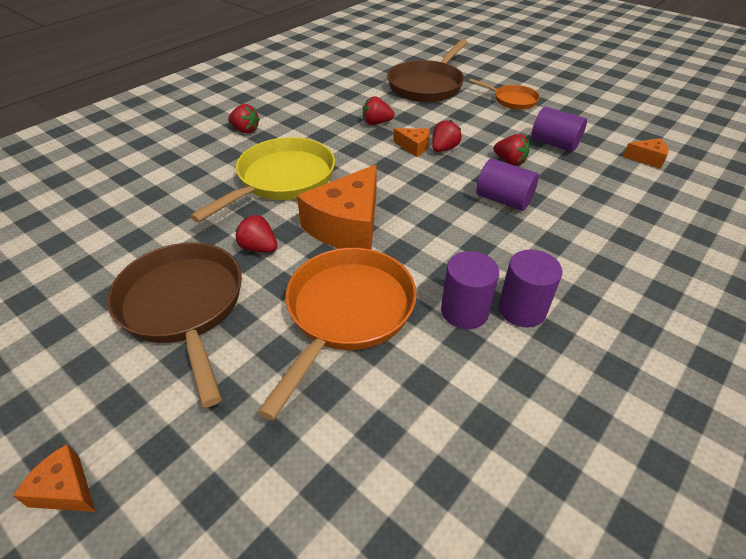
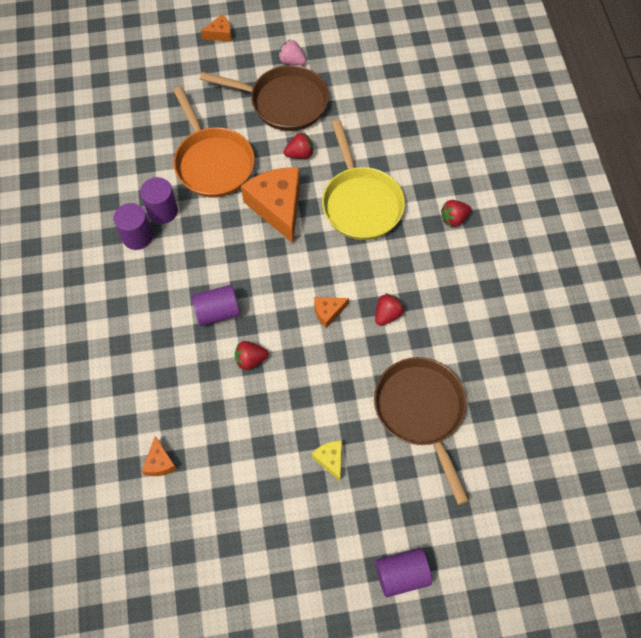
camera: 130 degrees right, 20 degrees up
(91, 344) = (292, 61): none -> pink strawberry
(444, 149) = (307, 330): red strawberry -> none
(512, 100) = (330, 459): orange pan -> yellow cheese
(554, 144) = (240, 417): purple cylinder -> purple cylinder (401, 574)
(647, 159) = (160, 462): orange cheese -> orange cheese turned 60 degrees counterclockwise

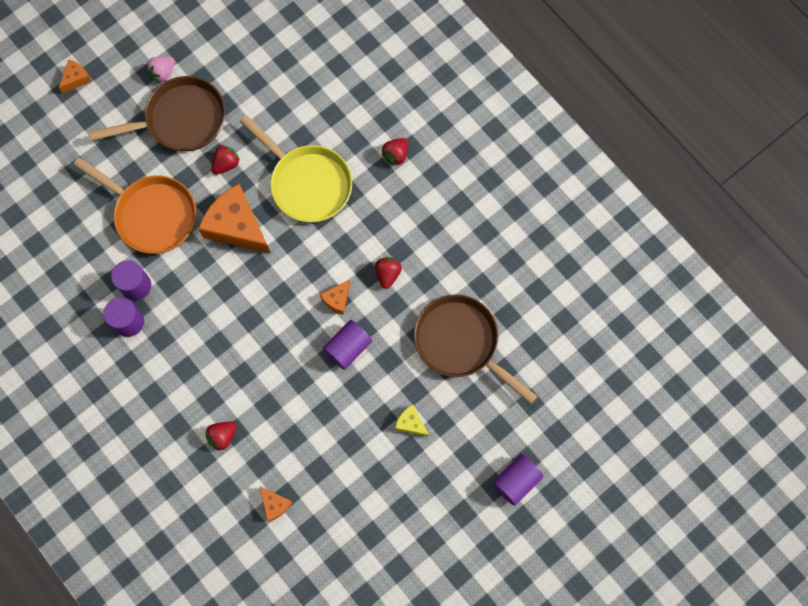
camera: 30 degrees left, 10 degrees up
(217, 312) = (243, 351): purple cylinder -> purple cylinder (348, 347)
(250, 360) = (297, 377): red strawberry -> red strawberry (222, 436)
(292, 61) = (163, 73): pink strawberry -> pink strawberry turned 45 degrees counterclockwise

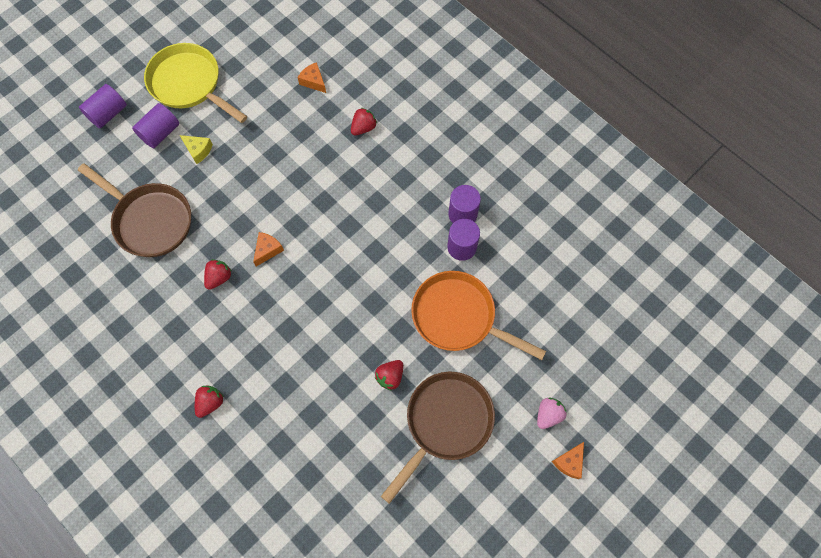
camera: 175 degrees right, 5 degrees down
(163, 73) = (474, 478): pink strawberry -> pink strawberry (548, 415)
(180, 120) = (445, 423): brown pan -> brown pan turned 150 degrees clockwise
(236, 226) = (371, 312): orange cheese -> none
(307, 183) = (303, 363): yellow pan -> yellow pan (189, 84)
(348, 347) = (256, 208): purple cylinder -> purple cylinder (160, 133)
(387, 274) = (219, 277): red strawberry -> red strawberry turned 150 degrees counterclockwise

